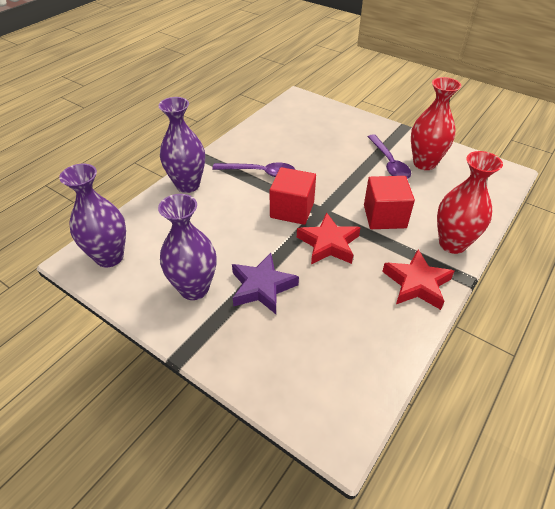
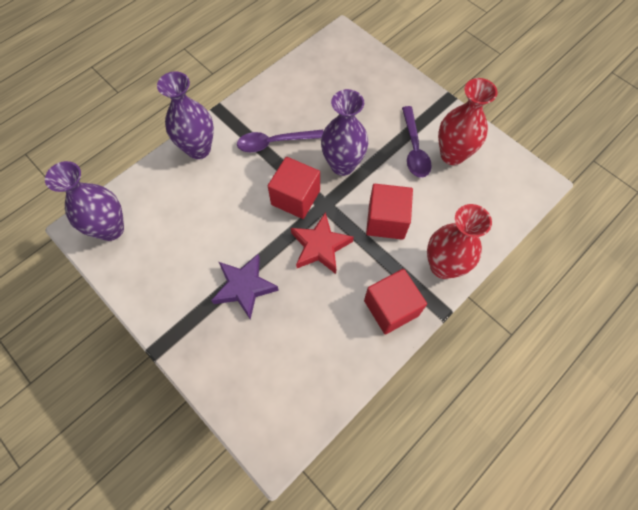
camera: 10 degrees right, 20 degrees up
(194, 288) = (182, 278): purple vase -> purple vase (342, 165)
(260, 172) = (274, 142): purple spoon -> purple spoon turned 150 degrees clockwise
(416, 284) = (391, 308): red star -> red cube

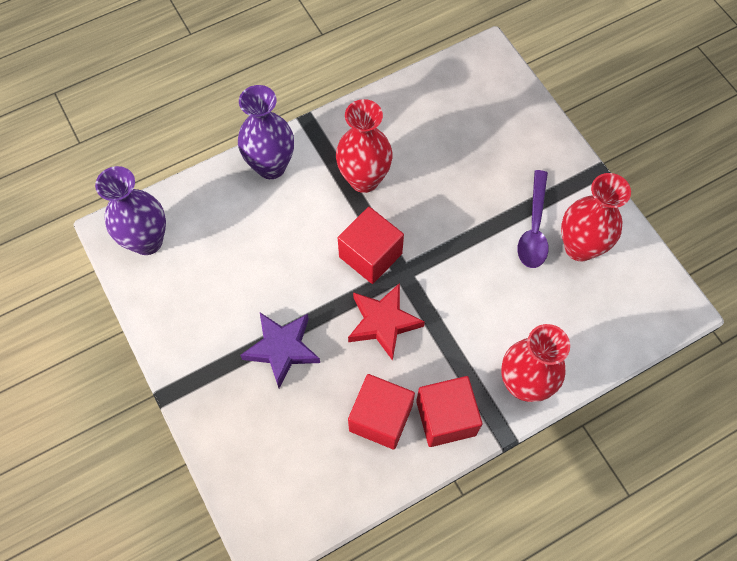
camera: 15 degrees right, 0 degrees up
(274, 142) = (364, 179): purple spoon -> red vase
(342, 165) = (439, 228): purple vase -> none
(386, 221) = (472, 311): red cube -> red cube (380, 418)

